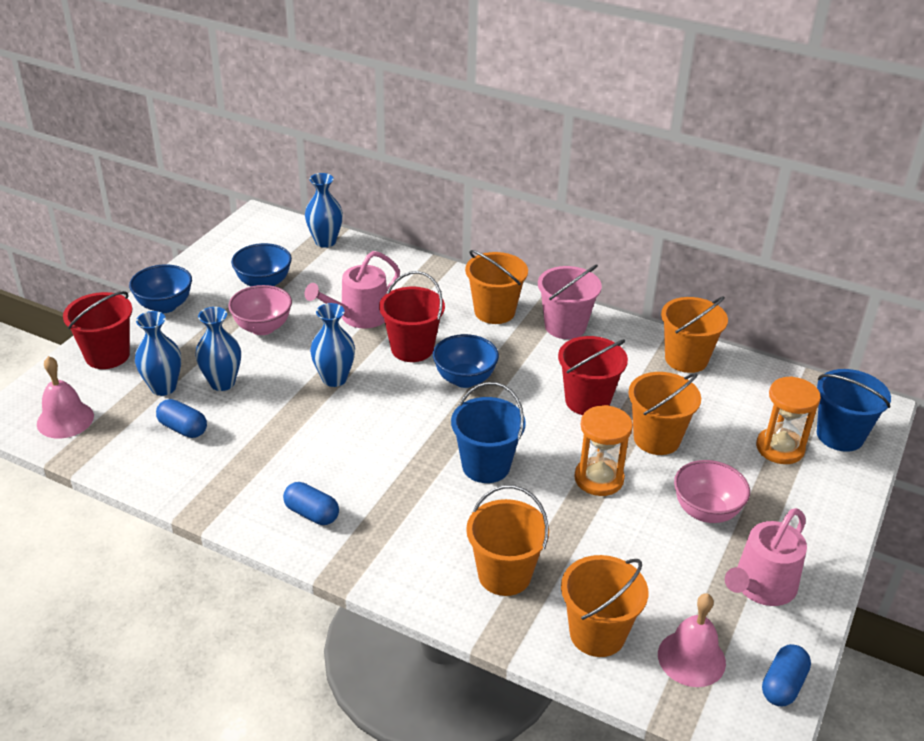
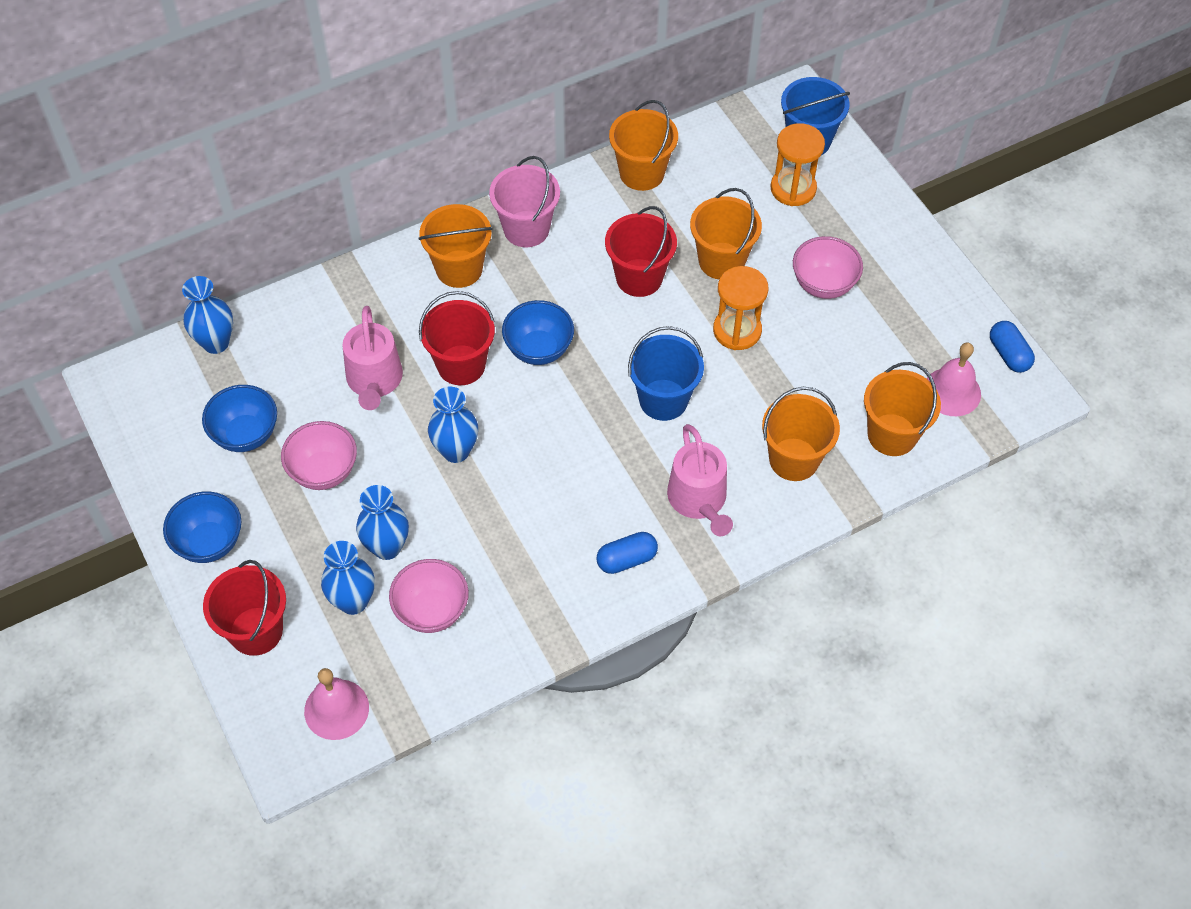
camera: 55 degrees left, 20 degrees up
(183, 428) = (431, 610): blue capsule -> pink bowl
(761, 586) = (918, 303): pink watering can -> pink watering can (699, 500)

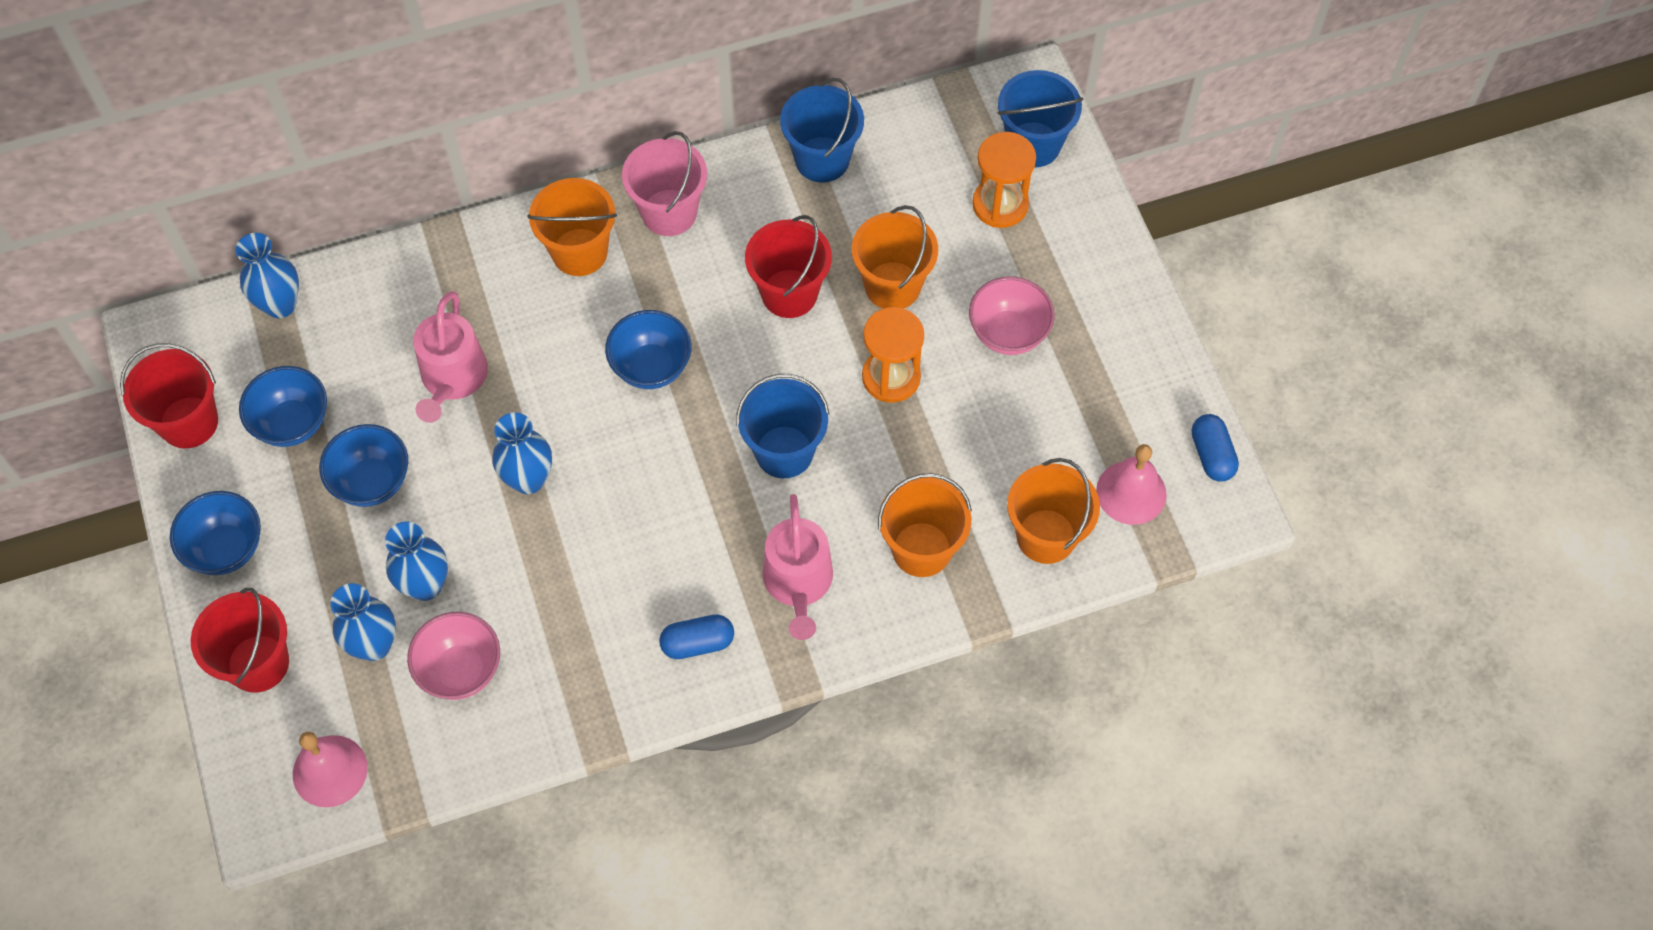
camera: 10 degrees right, 5 degrees up
(323, 471) = (372, 482): pink bowl -> blue bowl
(461, 365) = (557, 373): red bucket -> red bucket (189, 422)
(642, 173) = (822, 159): orange bucket -> blue bucket

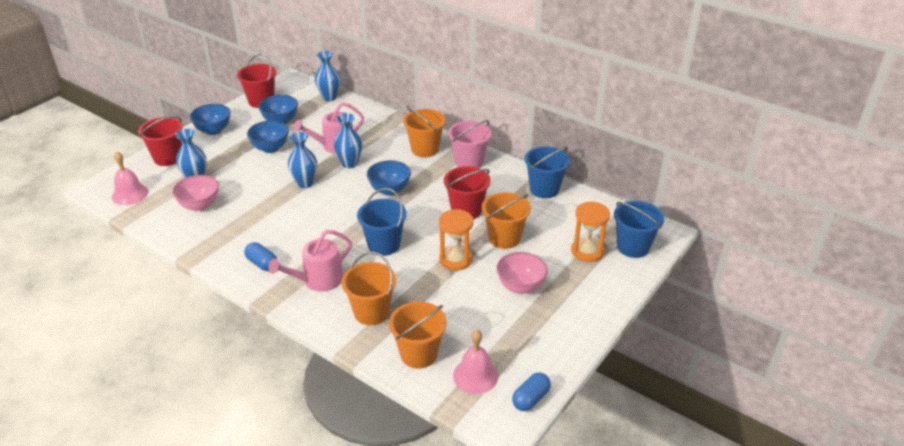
camera: 55 degrees right, 25 degrees down
(425, 585) = (233, 180): blue vase -> blue vase (349, 163)

